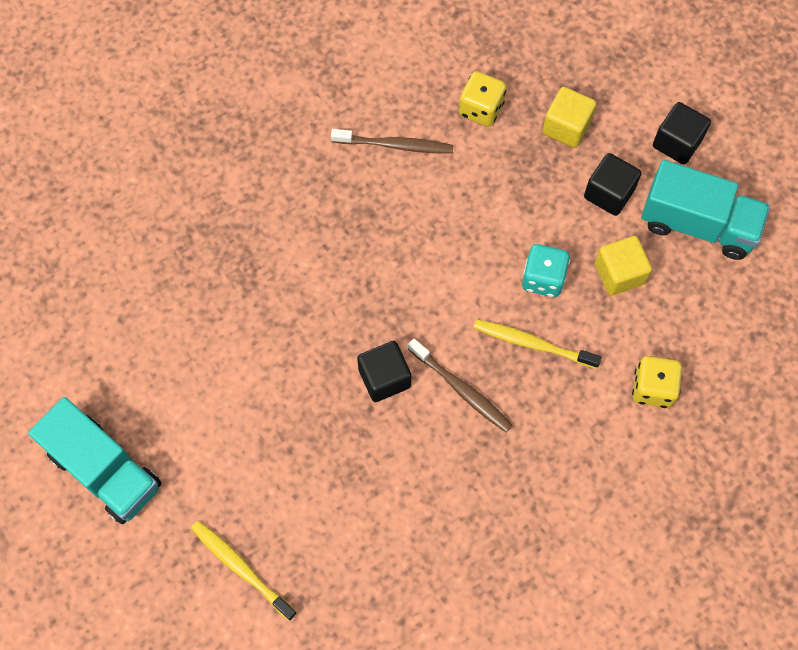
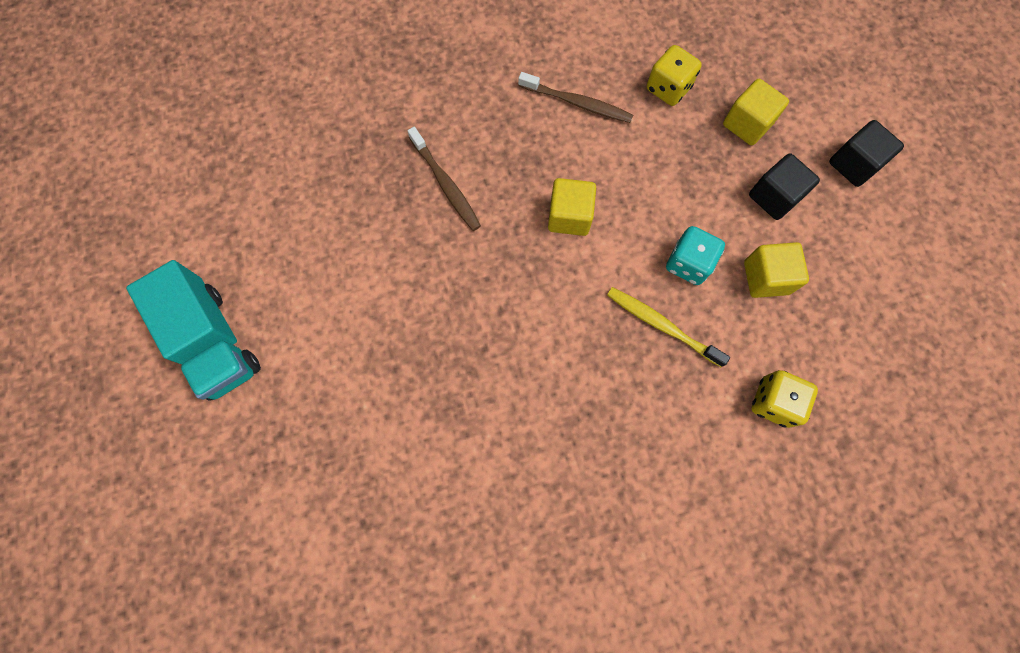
camera: 15 degrees right, 5 degrees up
(241, 568) = (312, 475): yellow toothbrush -> none
(384, 378) = (506, 322): black cube -> none
(417, 261) = (569, 216): none -> yellow cube
(461, 389) = (579, 353): brown toothbrush -> brown toothbrush (445, 184)
(697, 224) = (857, 248): turquoise truck -> none

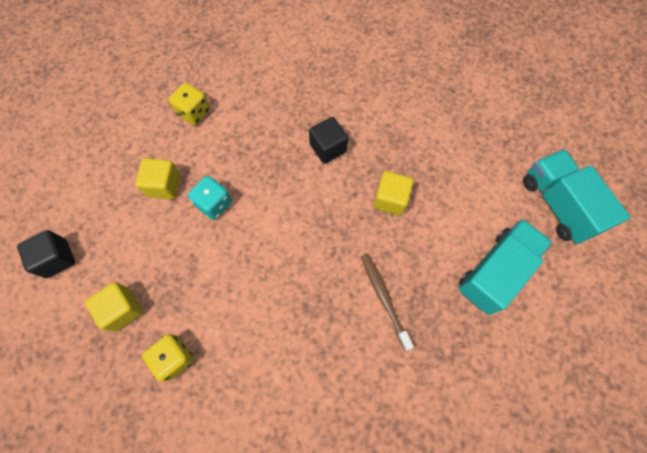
camera: 170 degrees left, 5 degrees down
(308, 236) = (495, 272): none -> turquoise truck
(569, 216) = (291, 254): yellow cube -> yellow cube (390, 200)
(577, 103) = (258, 357): brown toothbrush -> none
(662, 325) = (247, 166): yellow toothbrush -> none
(774, 197) = (131, 243): black cube -> black cube (328, 148)

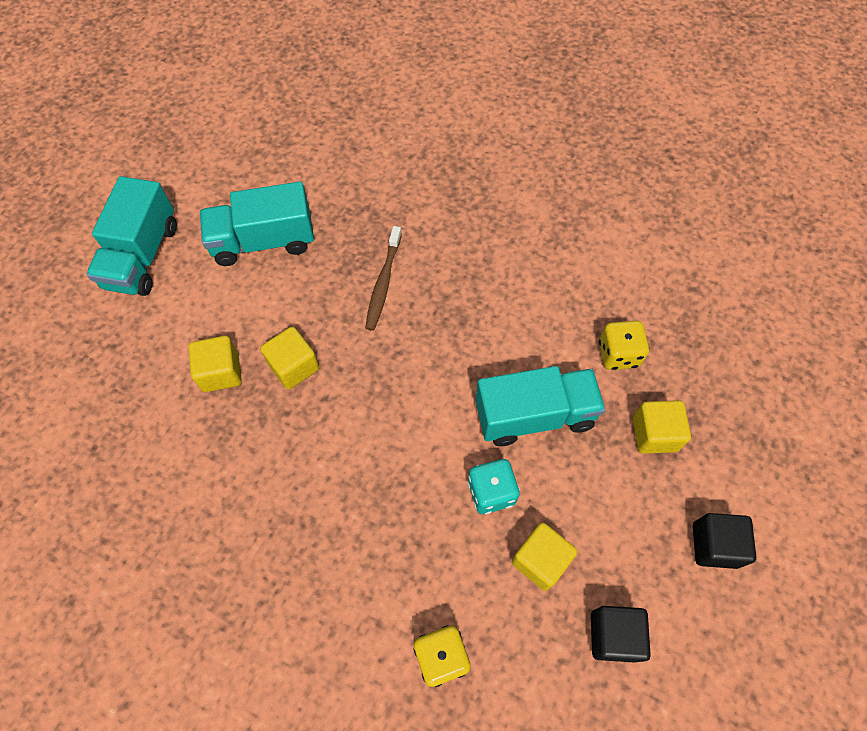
camera: 145 degrees left, 5 degrees down
(213, 269) = (534, 415): none -> turquoise truck
(328, 148) = (308, 474): black cube -> black cube (613, 636)
(429, 168) = (221, 372): none -> yellow cube

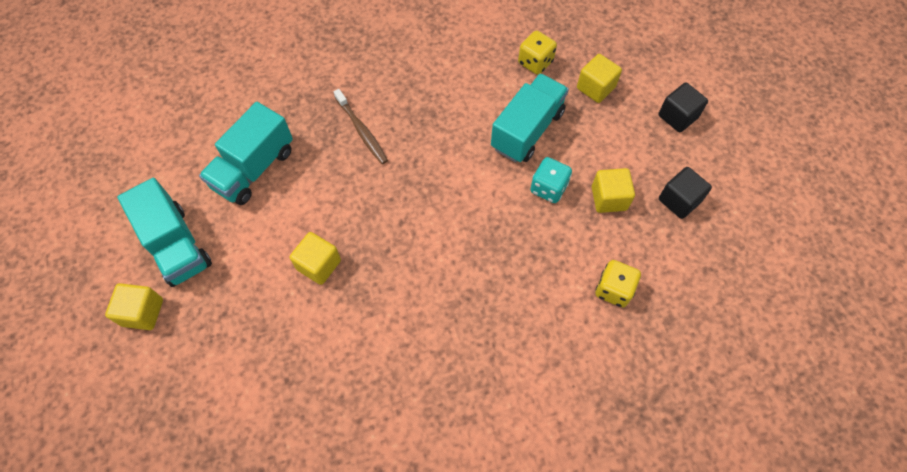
camera: 45 degrees left, 0 degrees up
(294, 366) = (361, 222): yellow cube -> yellow cube (142, 312)

